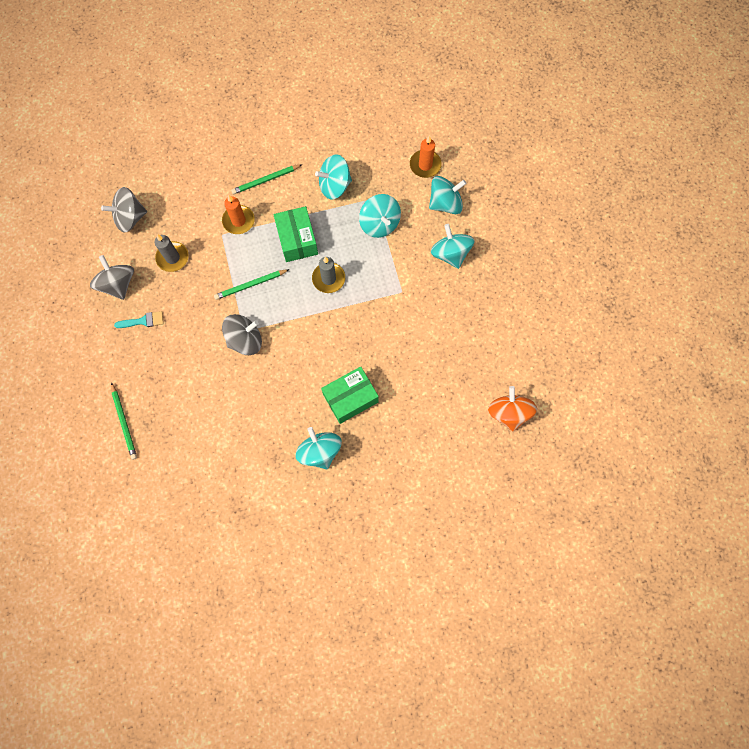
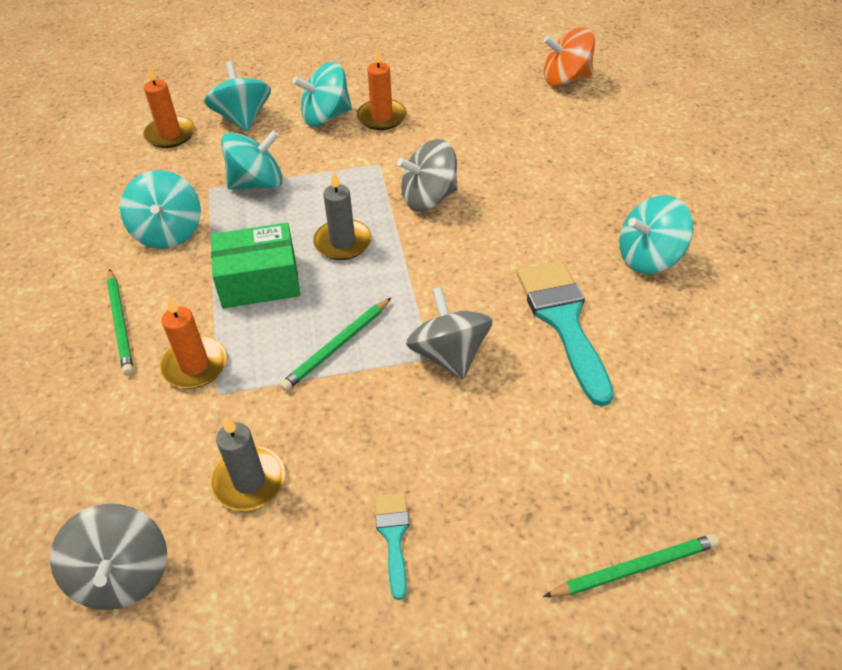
camera: 85 degrees left, 25 degrees down
(118, 284) = (293, 595): grey spinning top -> grey spinning top (429, 198)
(251, 285) = (337, 346): green pencil -> green pencil turned 60 degrees clockwise
(269, 399) = (563, 321): none -> turquoise brush
(350, 398) = (555, 221): green box -> none
(452, 289) = (381, 117): none -> orange candle

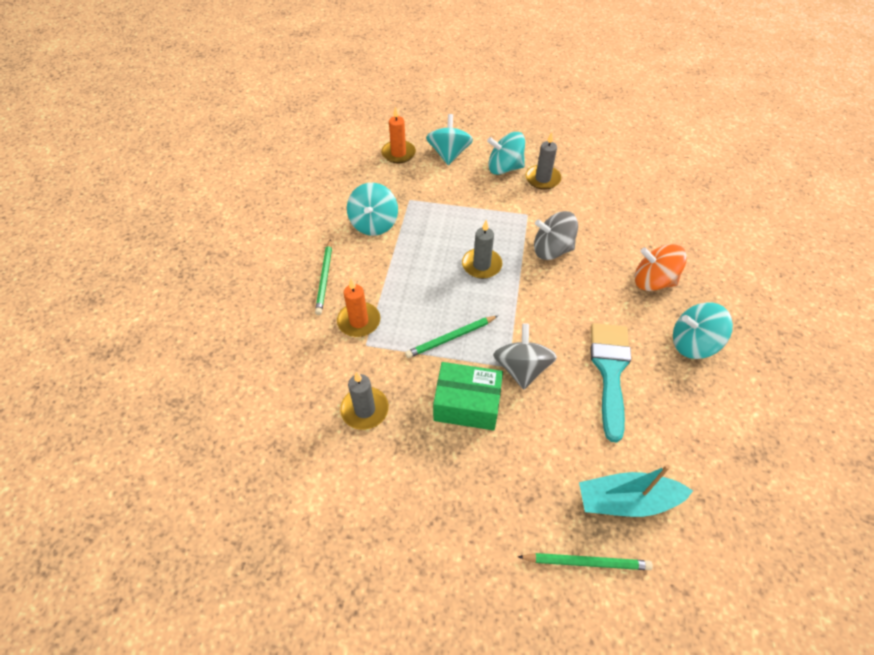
camera: 20 degrees right, 5 degrees up
(122, 574) = (273, 441): grey spinning top -> none
(257, 183) = (441, 205): turquoise spinning top -> none
(259, 281) = (418, 276): green box -> green box (467, 404)
(381, 117) = (542, 179): orange candle -> grey candle
(393, 536) = (438, 479): turquoise brush -> none
(565, 79) = (689, 185): orange spinning top -> orange spinning top (653, 281)
(651, 472) = (626, 500): none -> turquoise boat

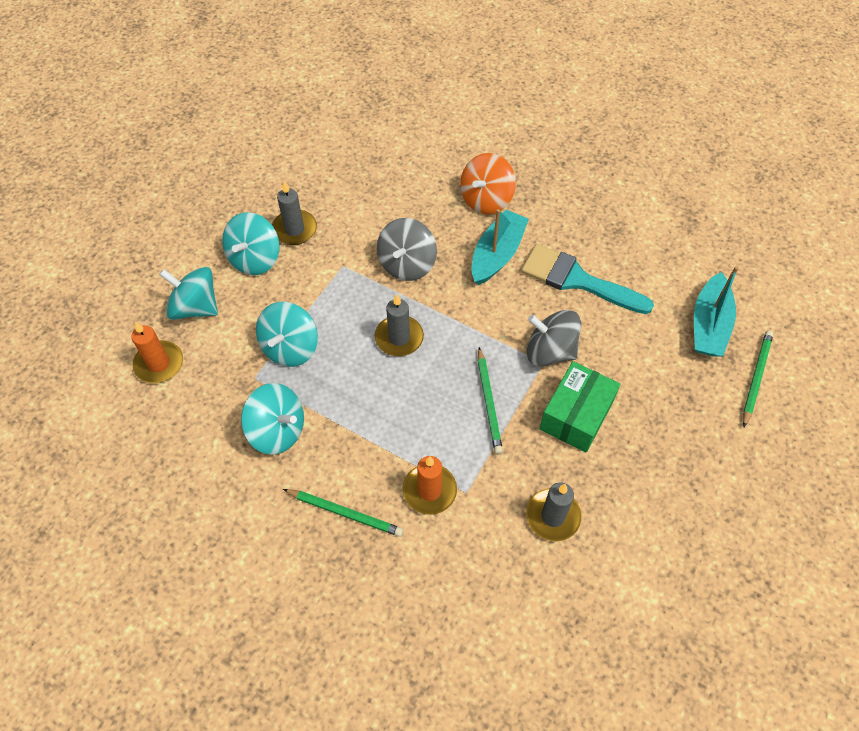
camera: 70 degrees left, 5 degrees up
(599, 305) = (497, 254): none -> turquoise boat
(693, 343) = (569, 204): turquoise spinning top -> turquoise spinning top (290, 348)

